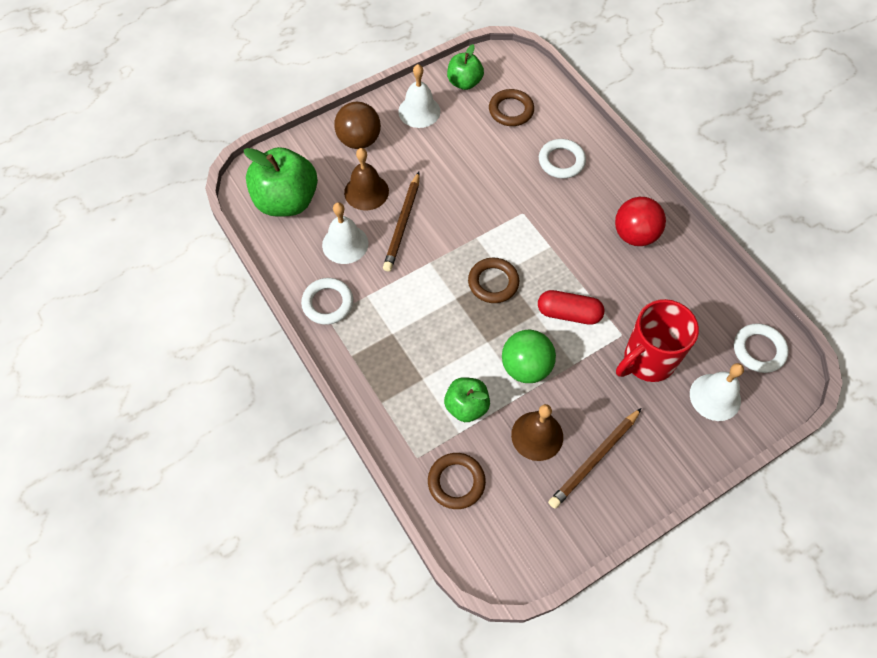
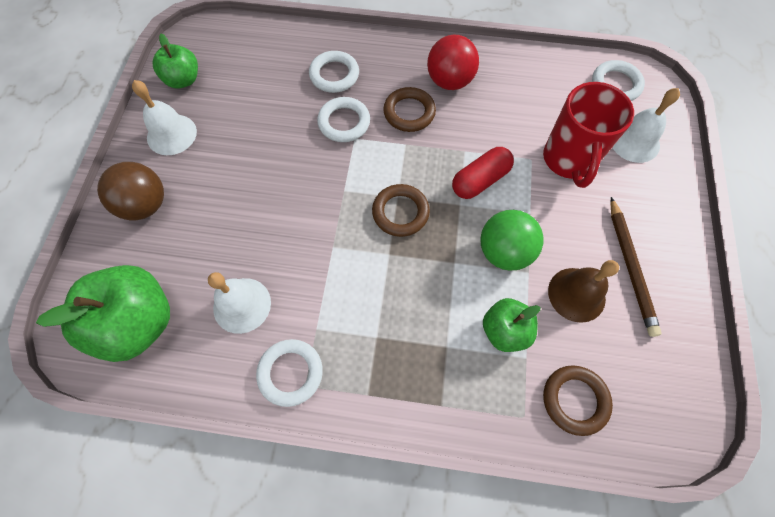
camera: 50 degrees left, 5 degrees up
(366, 192) = (206, 242): brown bell -> none
(403, 224) = (271, 238): brown pencil -> none
(511, 110) = (249, 70): brown ring -> brown ring (409, 112)
(528, 197) = (344, 122): none -> white ring

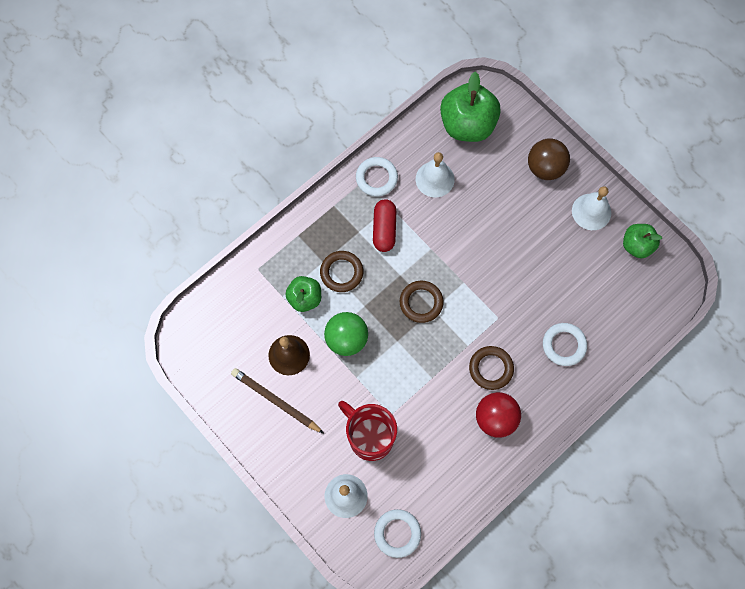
camera: 130 degrees right, 5 degrees up
(344, 122) = (516, 321): white ring -> none
(480, 180) = (403, 368): red capsule -> red capsule (384, 229)
(574, 400) = (242, 300): brown ring -> brown ring (341, 272)

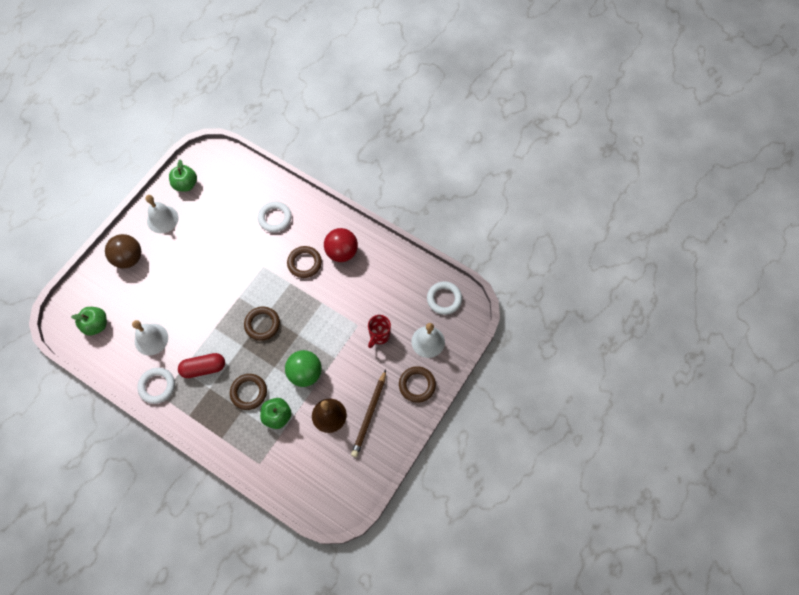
camera: 105 degrees left, 5 degrees down
(294, 466) = (417, 385): none -> brown ring
(370, 437) = (379, 336): red mug -> red mug, size x0.58
(467, 125) = (96, 325): green apple -> green apple, size x0.58

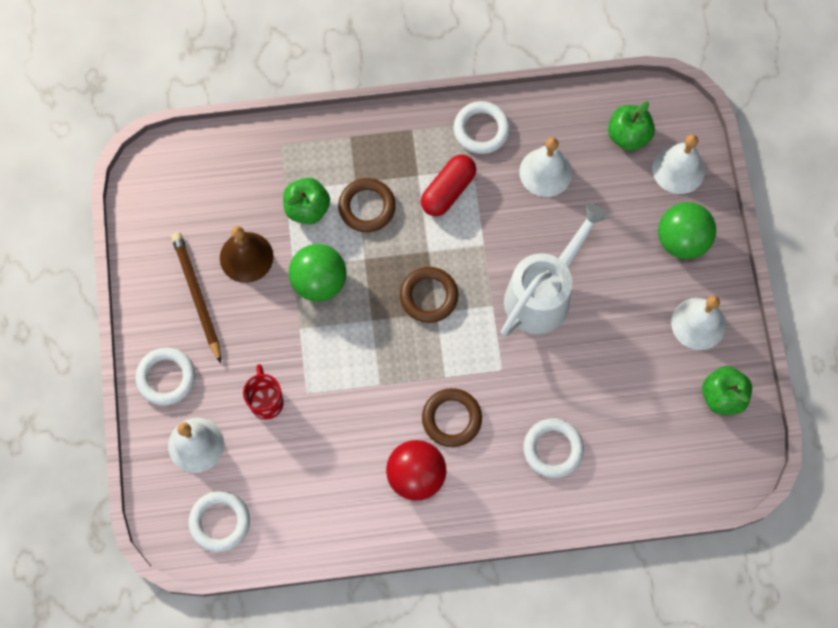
camera: 140 degrees right, 5 degrees up
(93, 290) = (678, 169): none -> white bell
(129, 258) = (682, 240): brown ball -> green ball
(211, 284) = (543, 293): none -> white watering can
(417, 385) = (166, 377): brown ring -> white ring

